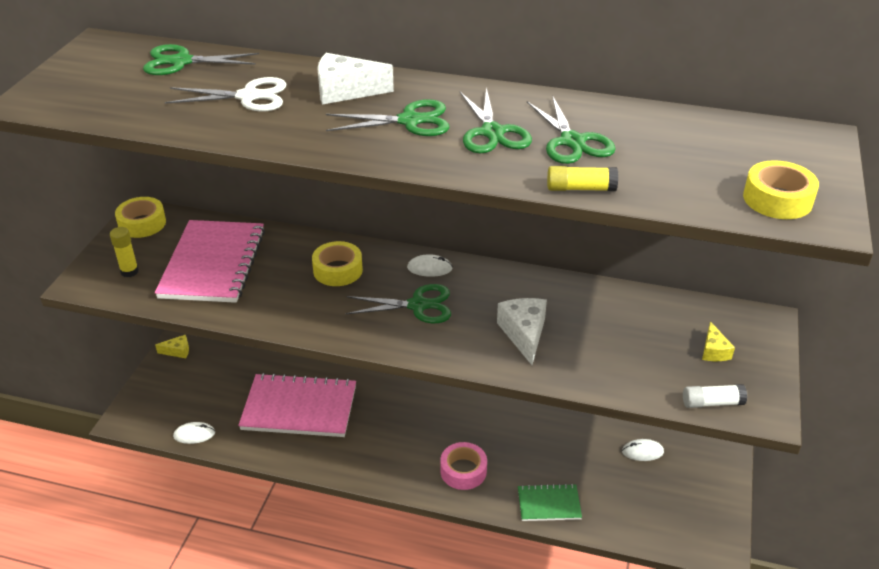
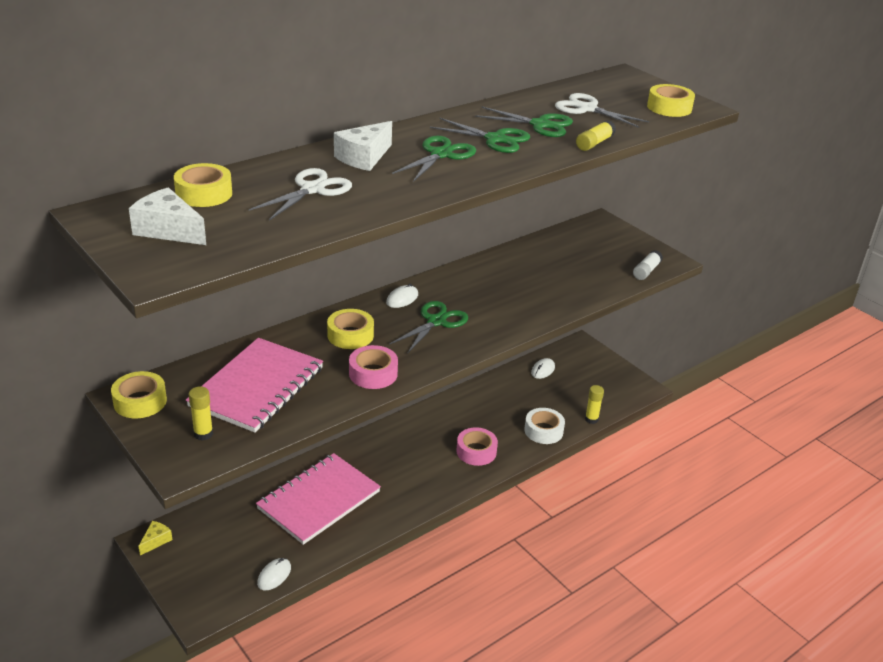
camera: 55 degrees left, 5 degrees down
(181, 62) = (204, 193): green scissors -> yellow tape
(213, 264) = (257, 387): pink notebook -> pink notebook turned 75 degrees clockwise
(295, 311) = (373, 373): none -> pink tape
(524, 334) = (516, 298): white cheese -> white cheese (168, 230)
(549, 504) = (543, 431): green notebook -> white tape
(611, 533) = (591, 419): none -> yellow glue stick
(667, 152) = (587, 109): none -> white scissors
(713, 351) = (606, 248): yellow cheese -> none

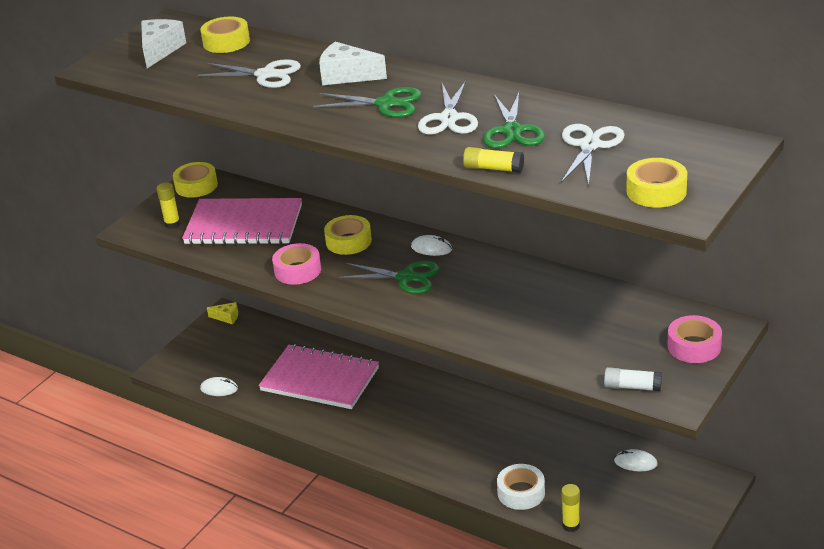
camera: 75 degrees right, 0 degrees up
(476, 451) = (451, 453): pink tape -> pink tape (694, 346)
(495, 139) = (449, 118): green scissors -> white scissors

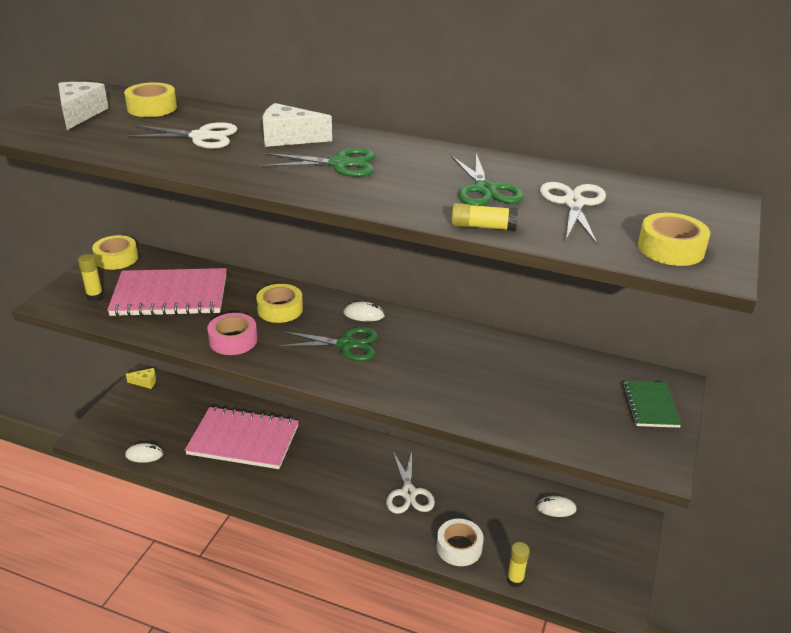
camera: 15 degrees left, 0 degrees up
(449, 118) = (412, 178): white scissors -> white scissors (408, 493)
(632, 387) = (608, 452): white glue stick -> none
(694, 346) = (650, 405): pink tape -> green notebook

